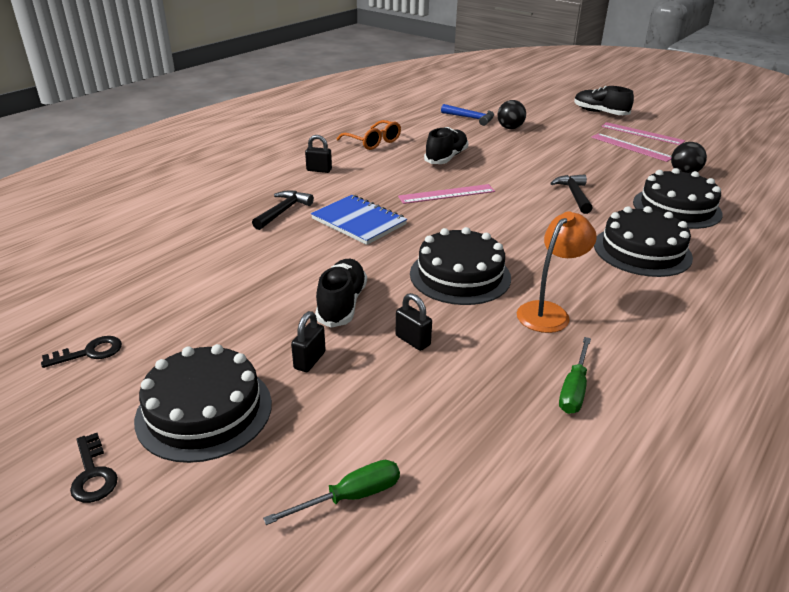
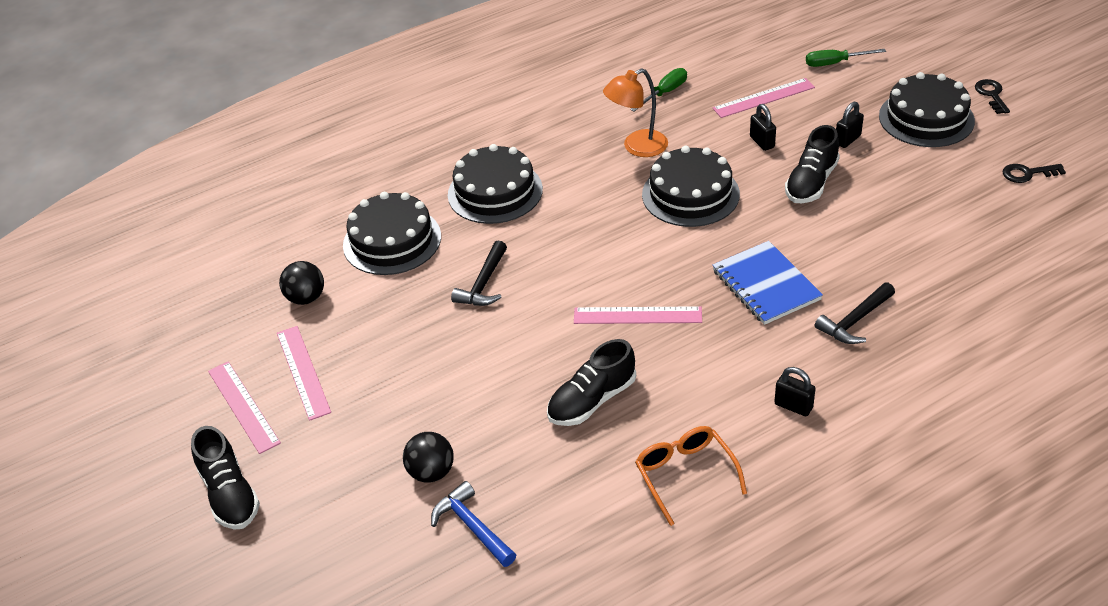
camera: 155 degrees left, 10 degrees up
(437, 404) = (764, 98): none -> pink ruler

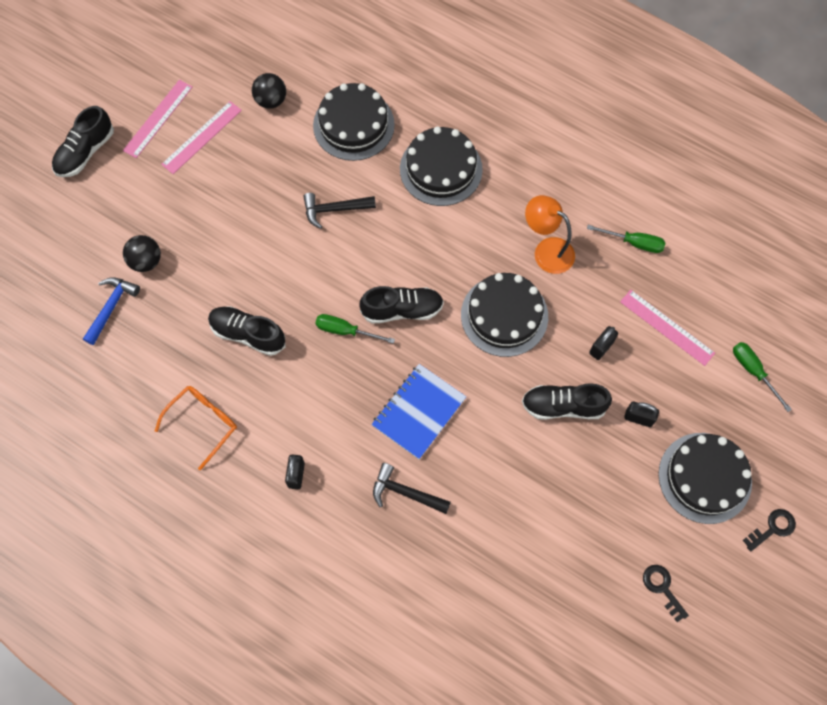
camera: 60 degrees right, 25 degrees up
(637, 315) = (345, 331): pink ruler -> green screwdriver
(639, 265) = (402, 310): none -> black shoe

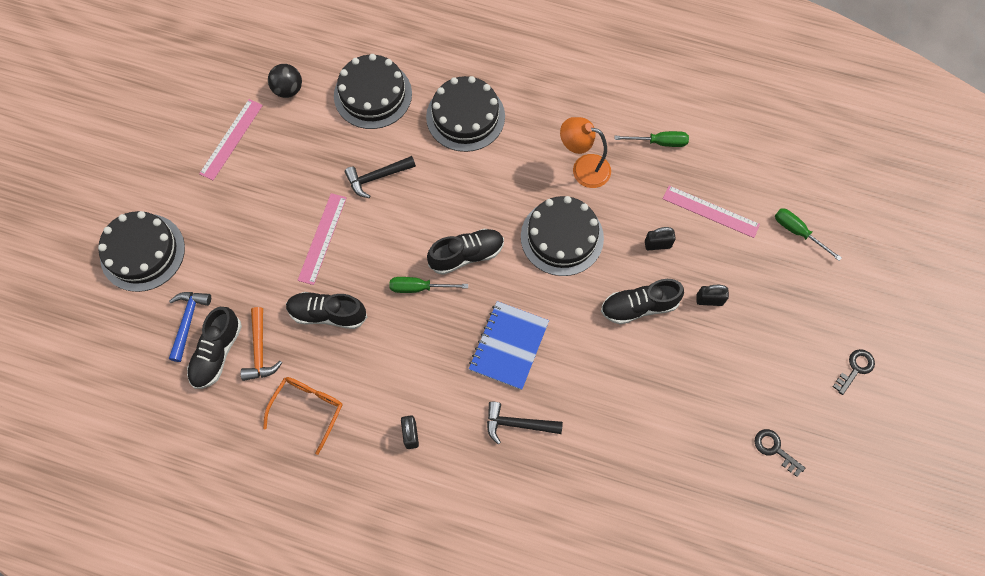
camera: 15 degrees left, 0 degrees up
(85, 152) = (121, 179): black shoe -> black shoe (217, 353)
(146, 261) = (210, 269): black ball -> none
(158, 118) = (184, 131): pink ruler -> pink ruler (322, 238)
(172, 353) = (260, 350): none -> orange hammer
(601, 347) = (657, 244): black padlock -> black padlock turned 60 degrees clockwise
(704, 477) = (783, 339): black cake -> black cake (142, 252)

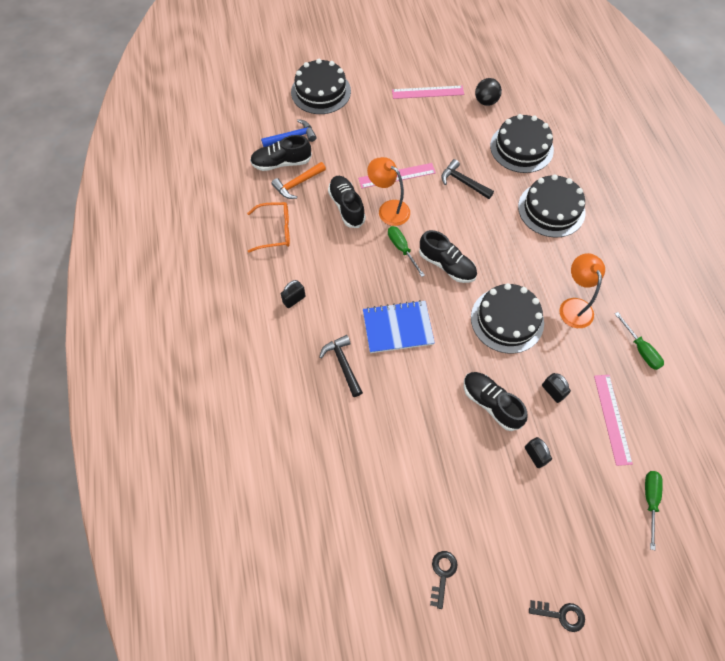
camera: 60 degrees right, 5 degrees down
(360, 272) = (388, 209): none -> orange lamp

